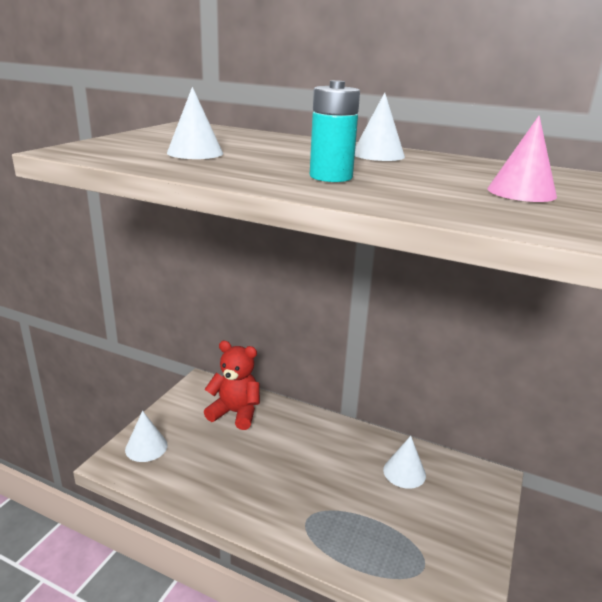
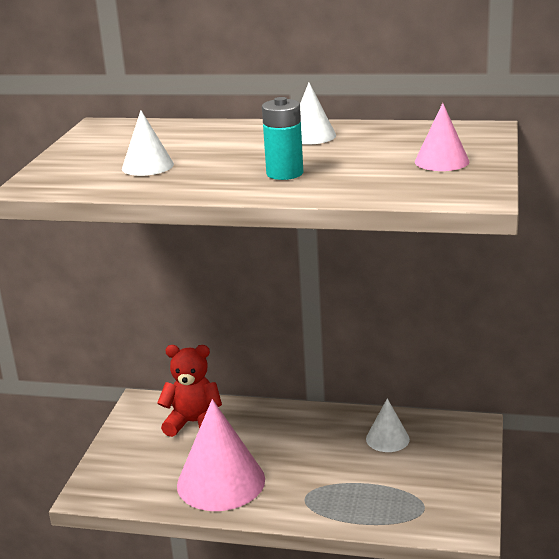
camera: 10 degrees left, 0 degrees up
(146, 447) = (114, 474): white cone -> none
(234, 480) = (221, 482): none -> pink cone

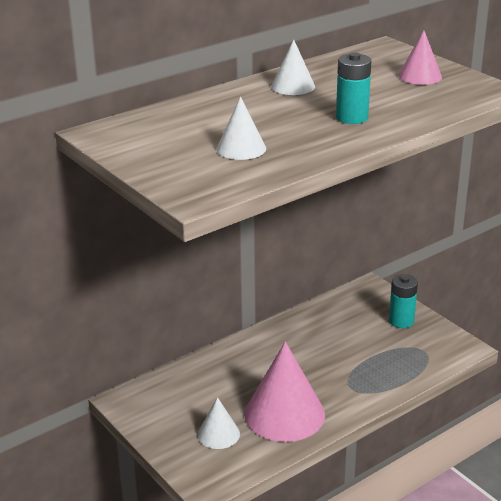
camera: 50 degrees left, 5 degrees up
(193, 423) = (193, 390): red teddy bear -> none
(387, 439) = (336, 323): white cone -> white cone (218, 434)
(450, 470) = (401, 321): none -> turquoise battery

